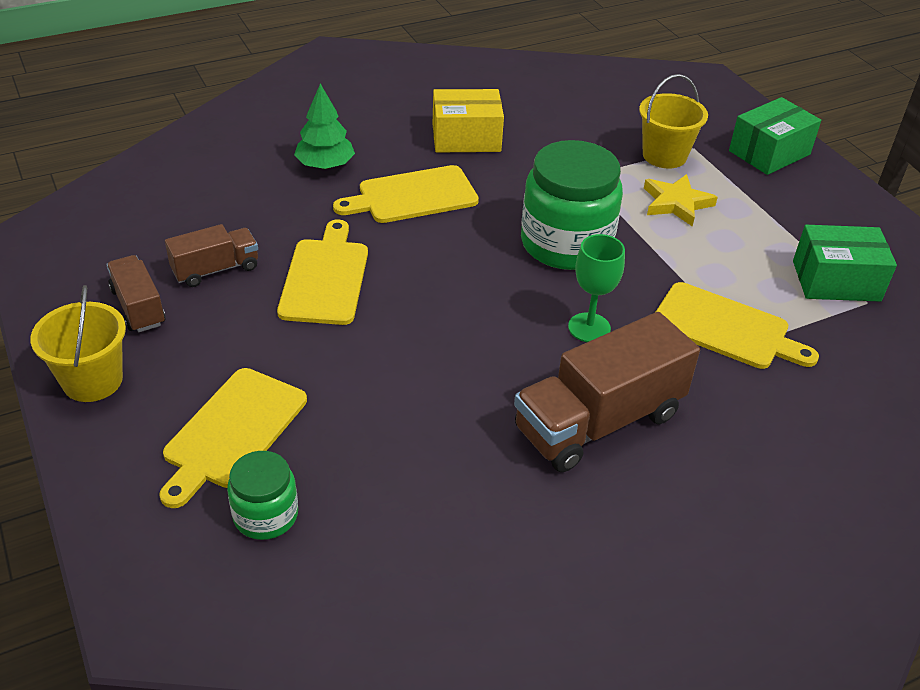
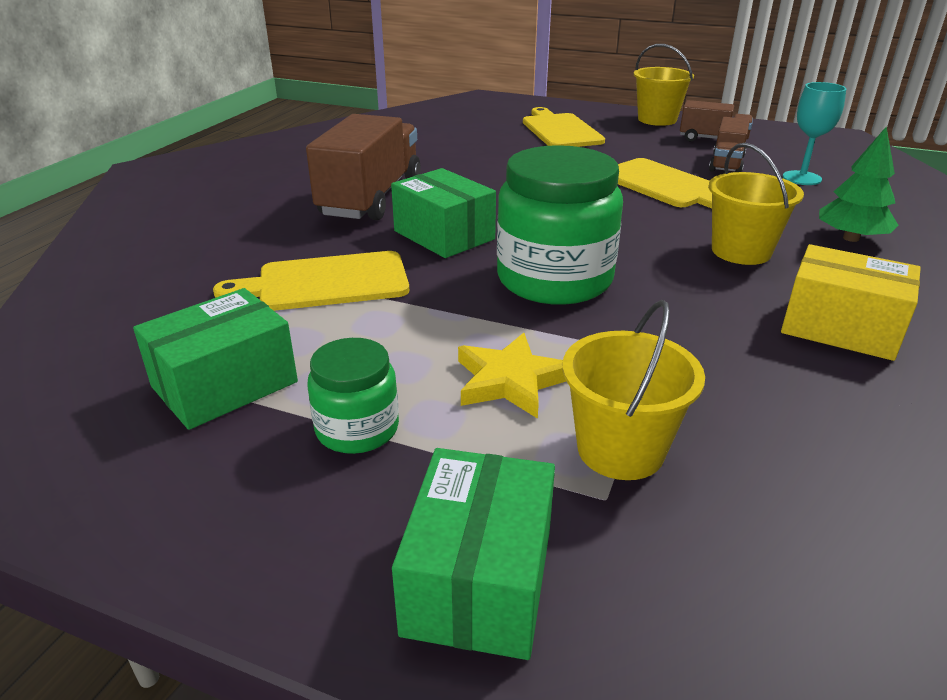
camera: 140 degrees right, 10 degrees down
(209, 219) = (801, 178): none -> turquoise goblet
(265, 515) = (492, 122): green jar -> green jar (357, 429)
(412, 196) = (741, 251): yellow cutting board -> yellow bucket
(466, 138) = (840, 327): yellow box -> yellow box turned 75 degrees clockwise
(589, 328) = (444, 235): green goblet -> green box

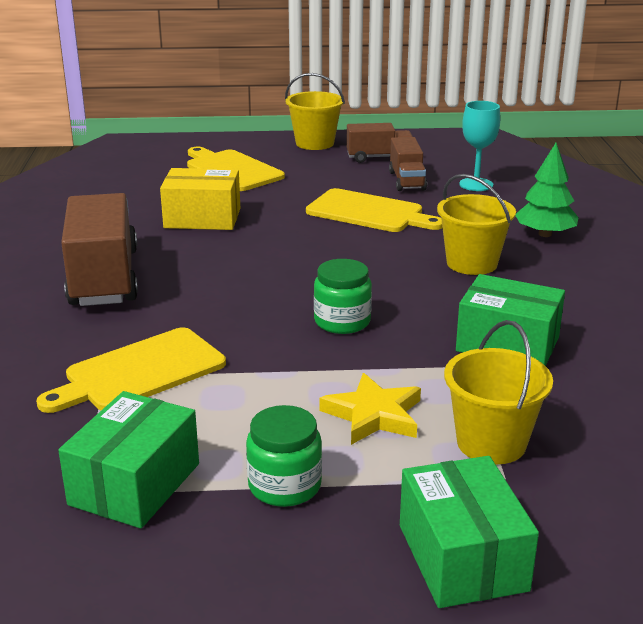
camera: 25 degrees left, 5 degrees down
(444, 235) = (211, 301): green box -> green box (507, 344)
(554, 279) = (342, 321): green jar -> green jar, size x0.53
(840, 327) = (579, 311): yellow box -> yellow box (202, 218)

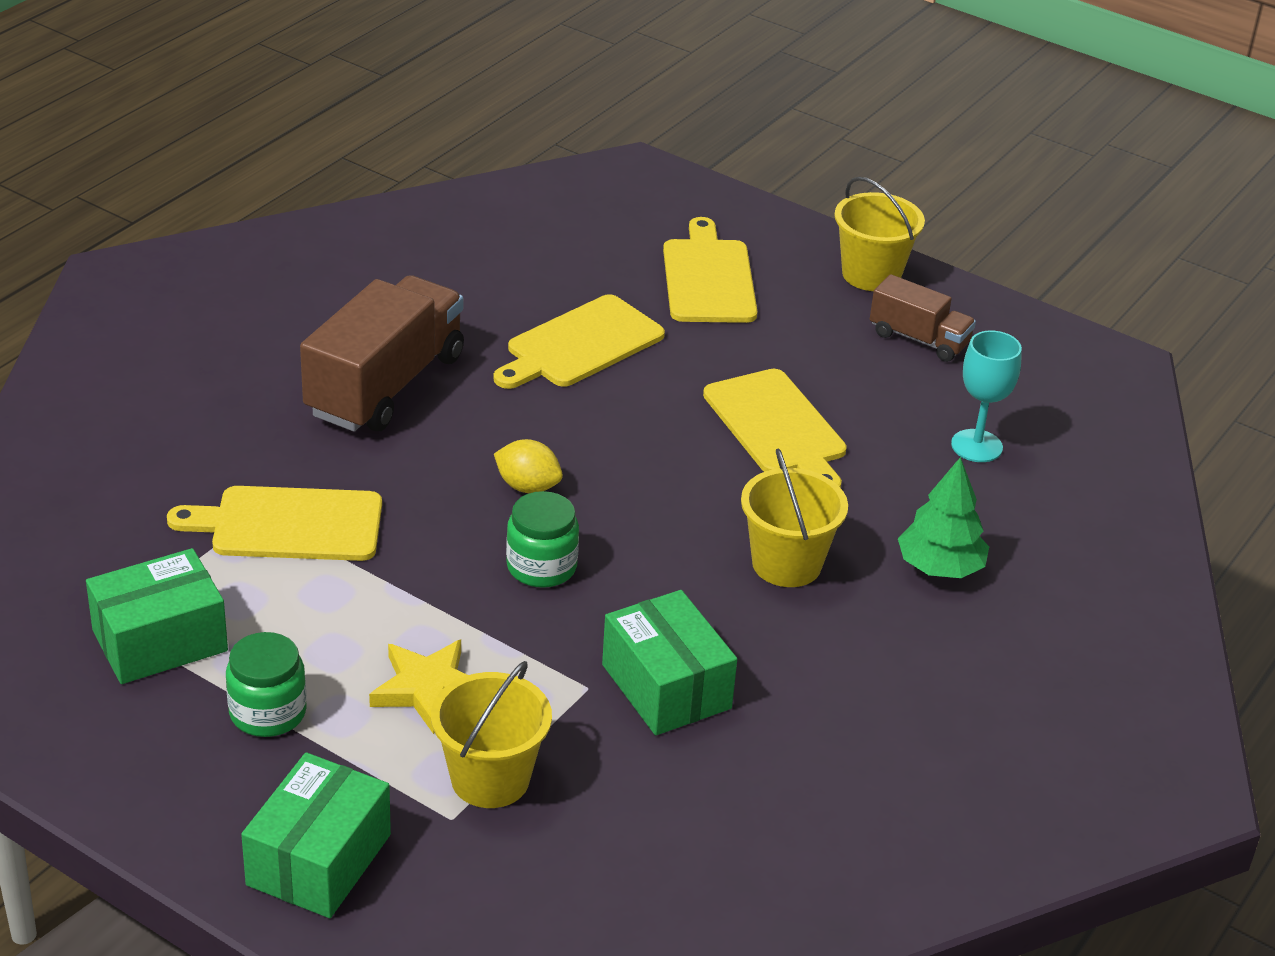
camera: 35 degrees right, 10 degrees up
(202, 218) = (580, 345): yellow box -> yellow cutting board
(272, 289) = (527, 487): none -> yellow lemon
(407, 181) = (897, 397): brown truck -> none

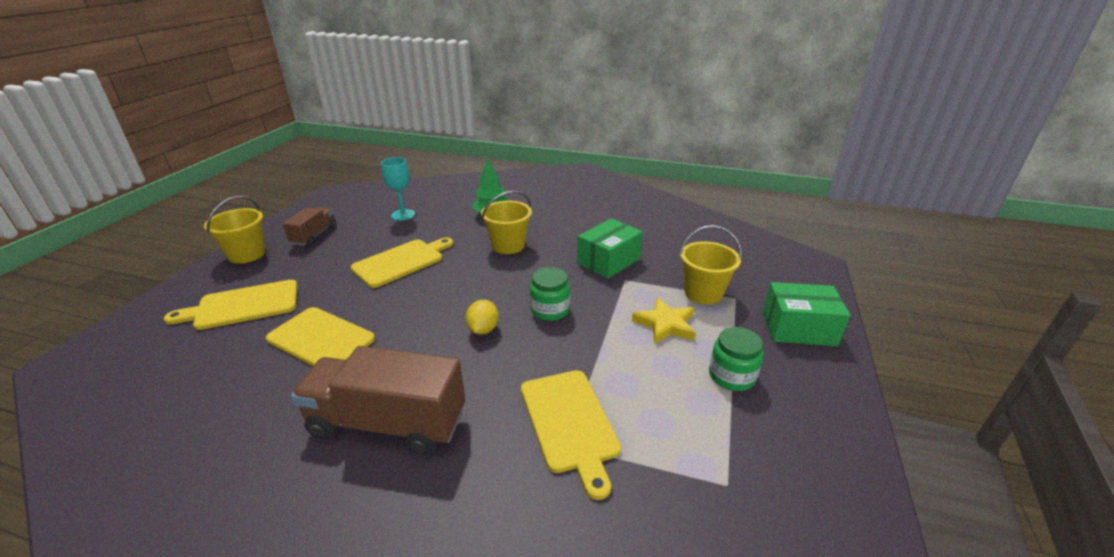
camera: 105 degrees left, 5 degrees down
(160, 641) = (720, 448): green box -> none

